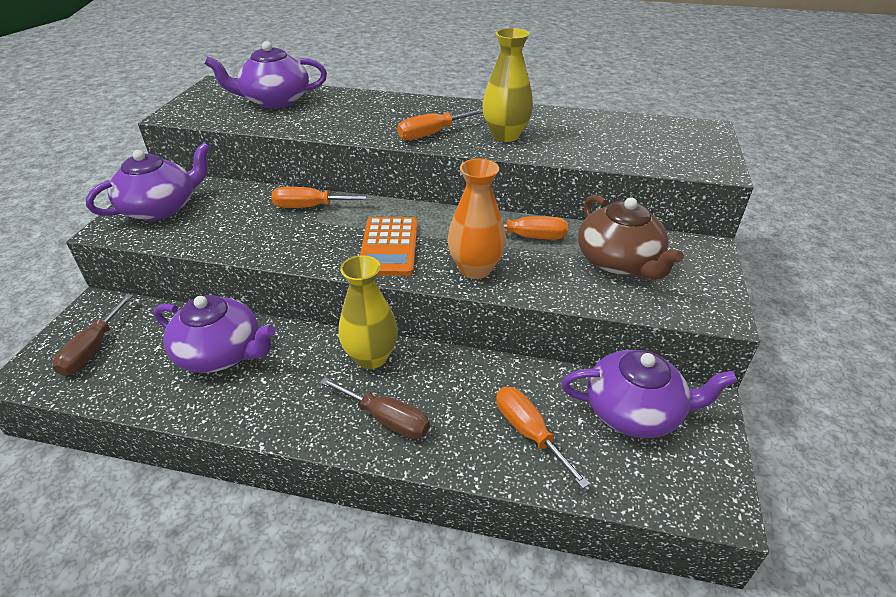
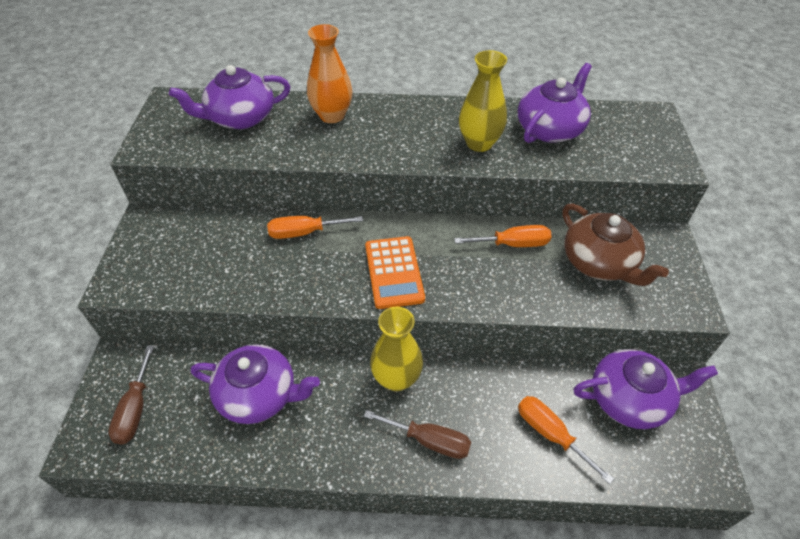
camera: 10 degrees left, 10 degrees up
(161, 208) = (157, 252): purple teapot -> purple teapot (550, 129)
(432, 134) = (410, 149): orange screwdriver -> none
(475, 269) = (478, 288): orange vase -> orange vase (332, 115)

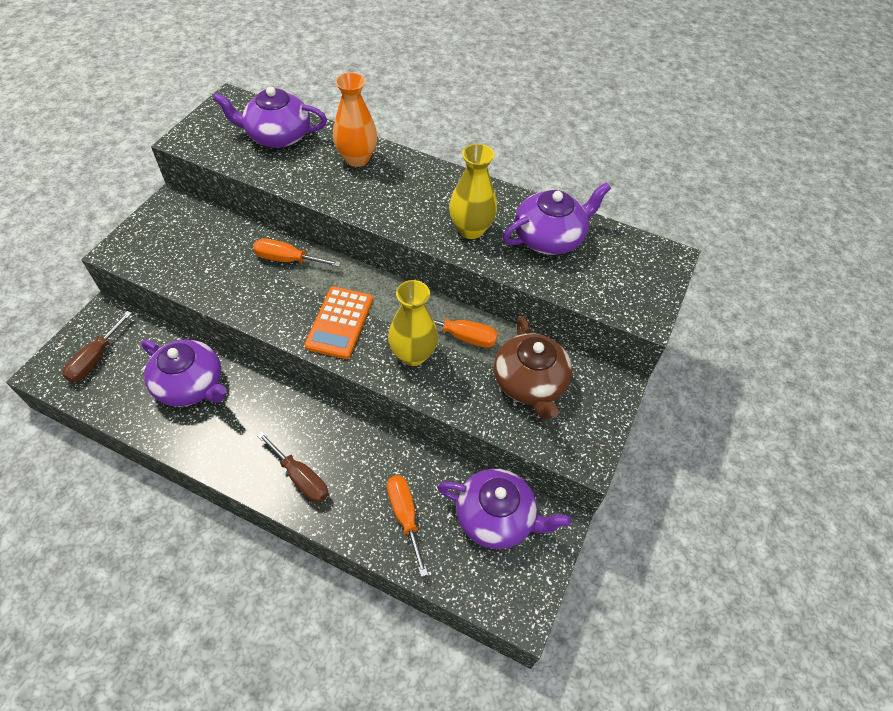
camera: 20 degrees right, 5 degrees up
(396, 378) = (306, 416): yellow vase -> yellow vase (413, 354)

